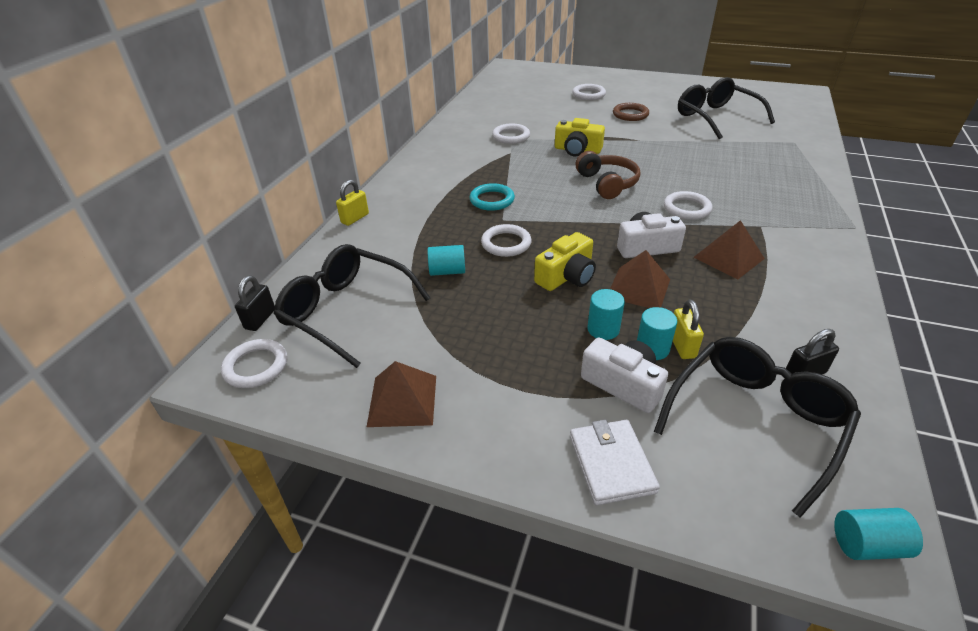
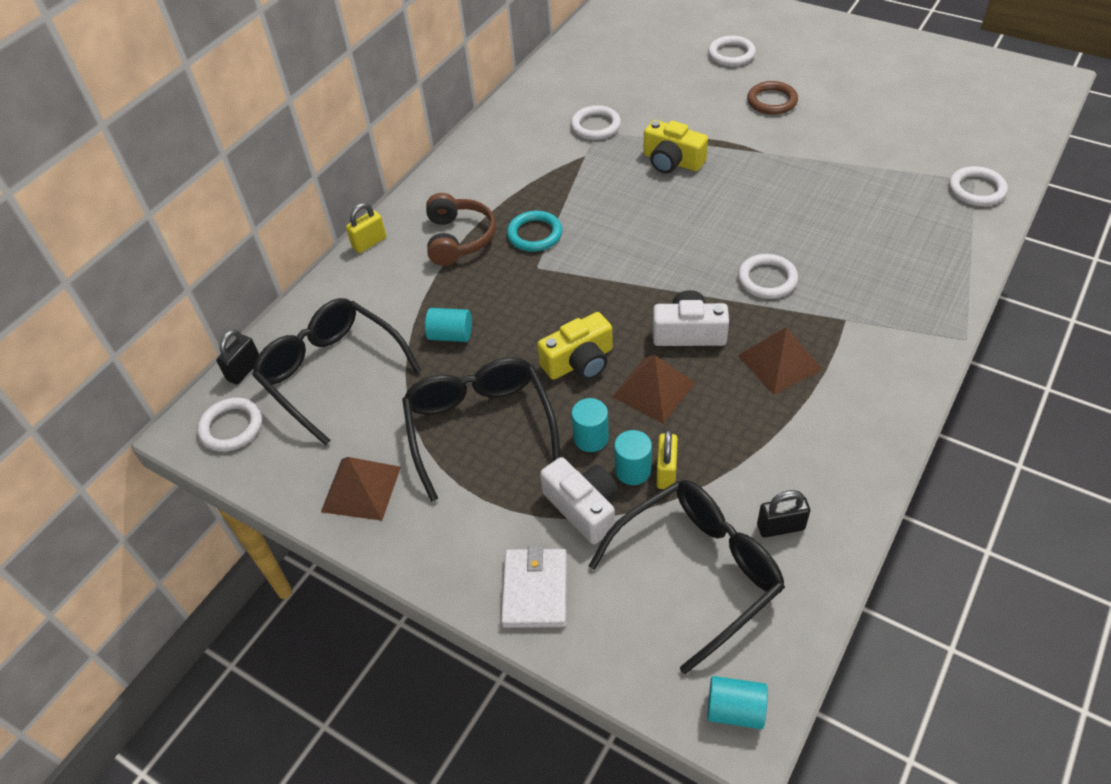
camera: 15 degrees right, 10 degrees up
(506, 243) = (528, 304): white ring -> white ring (976, 189)
(607, 183) = (686, 225): brown headphones -> brown headphones (459, 239)
(716, 118) = (890, 120): black glasses -> black glasses (480, 428)

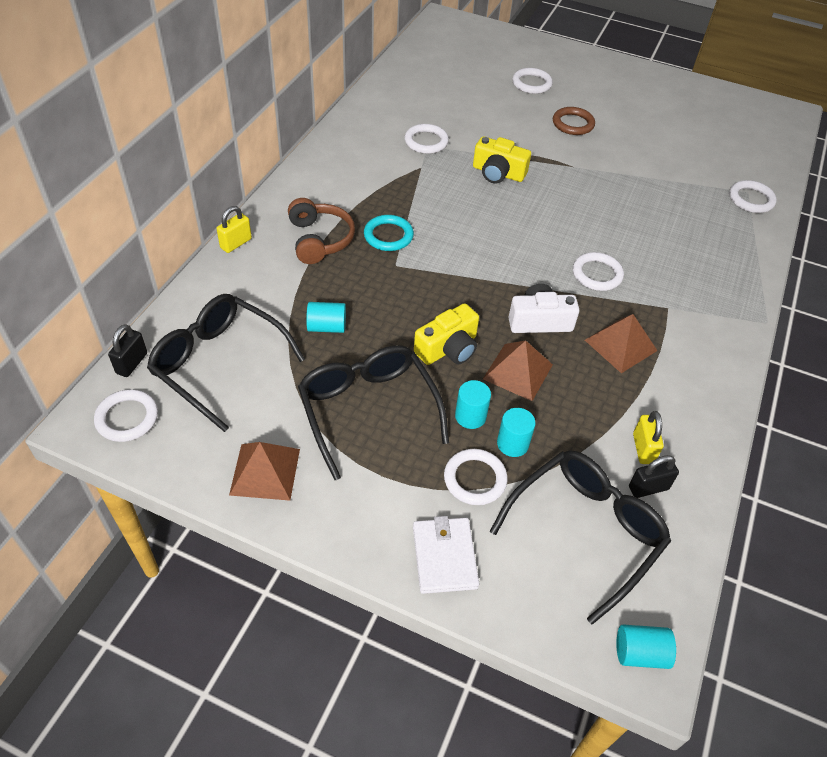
camera: 15 degrees left, 0 degrees up
(583, 507) = (475, 479): white camera -> white ring
(666, 472) = (542, 444): yellow padlock -> yellow padlock (643, 448)

